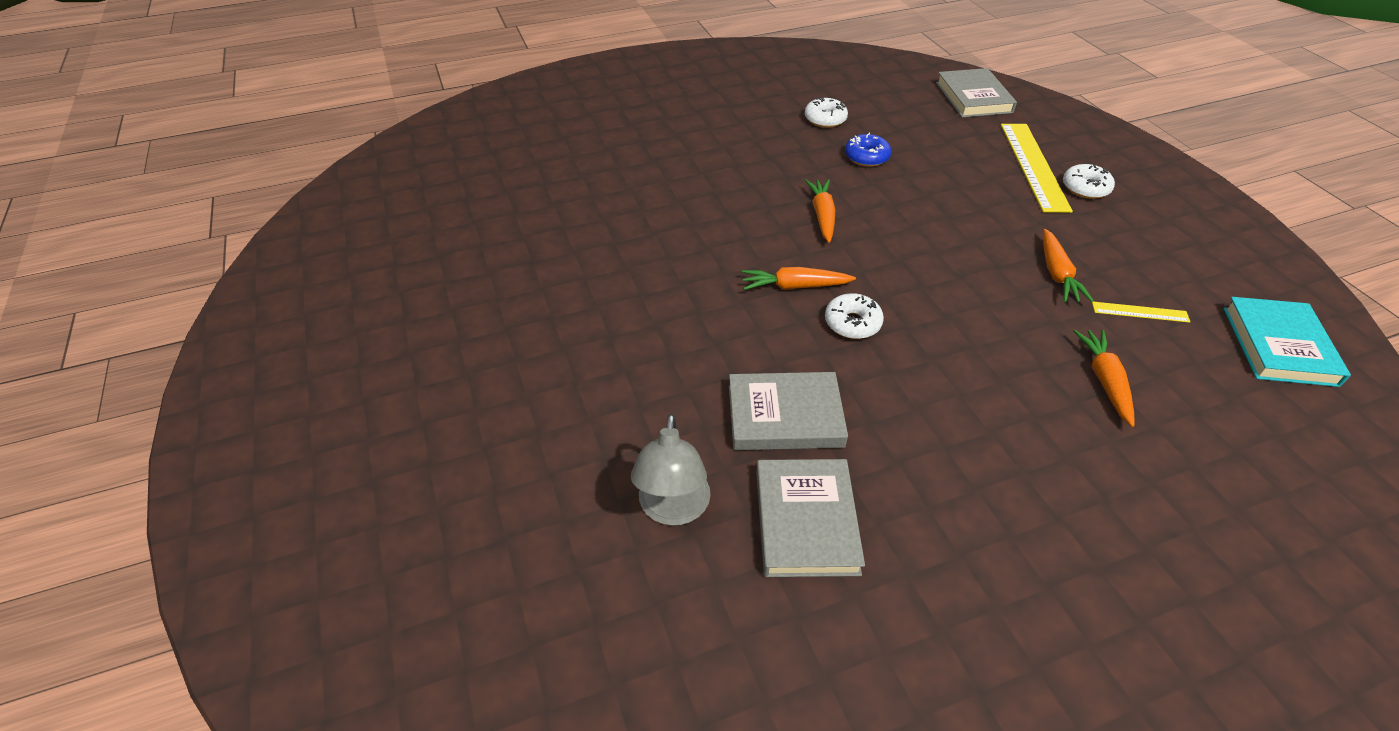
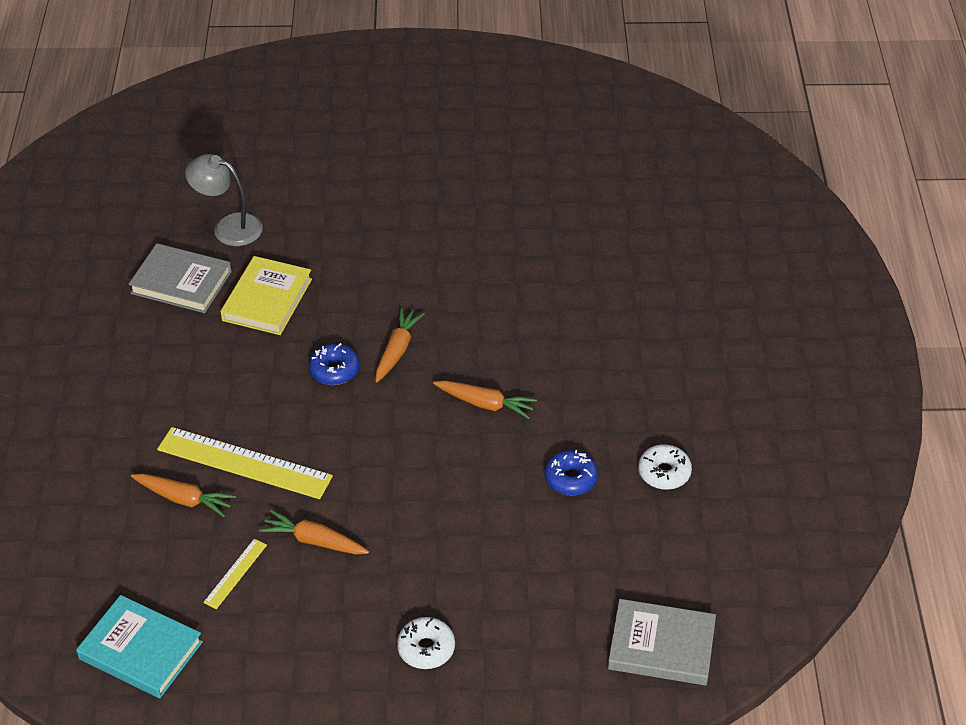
camera: 110 degrees right, 0 degrees up
(785, 416) = (267, 300): grey book -> yellow book
(852, 323) = (334, 370): white donut -> blue donut
(1033, 166) = (488, 624): yellow ruler -> yellow ruler (244, 463)

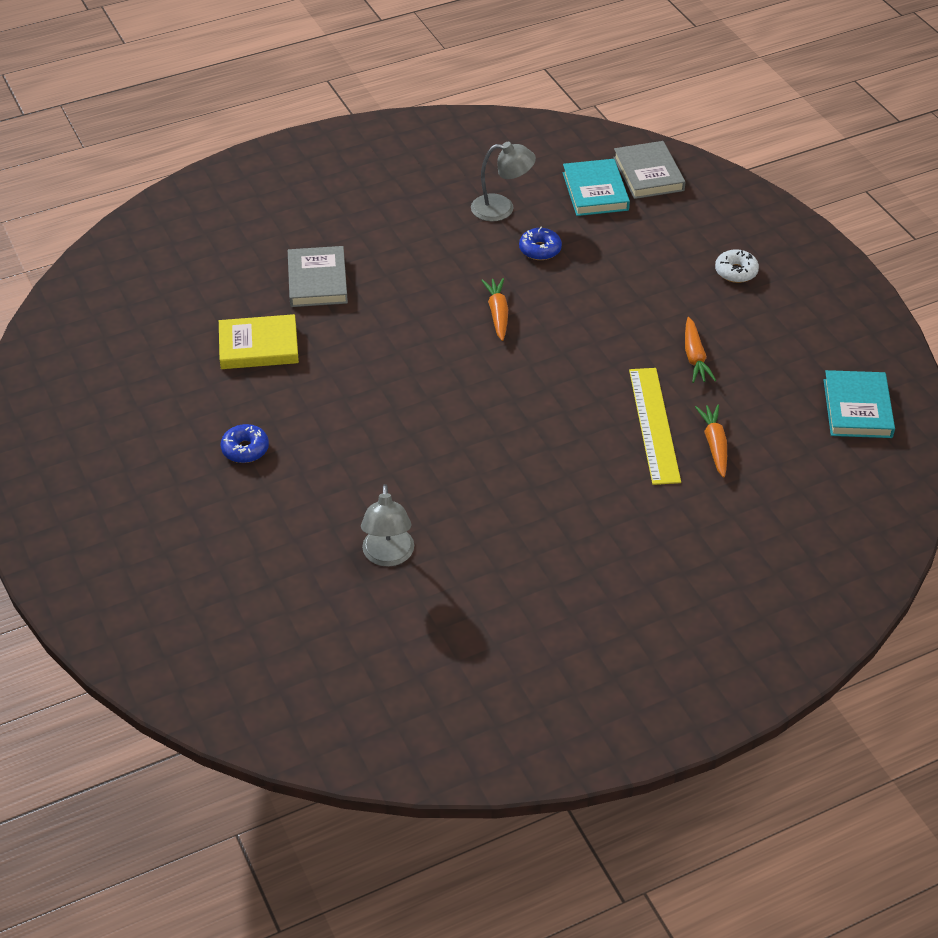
camera: 115 degrees left, 0 degrees up
(181, 282) = (483, 557): grey book -> grey book (317, 281)
(235, 573) = (755, 387): yellow ruler -> none
(267, 300) = (467, 487): yellow book -> yellow book (259, 346)
(334, 370) = (521, 411): blue donut -> blue donut (245, 449)
(397, 350) = (473, 382): orange carrot -> none
(652, 575) = (595, 191): none -> turquoise book
(664, 473) = (502, 208): white donut -> grey lamp

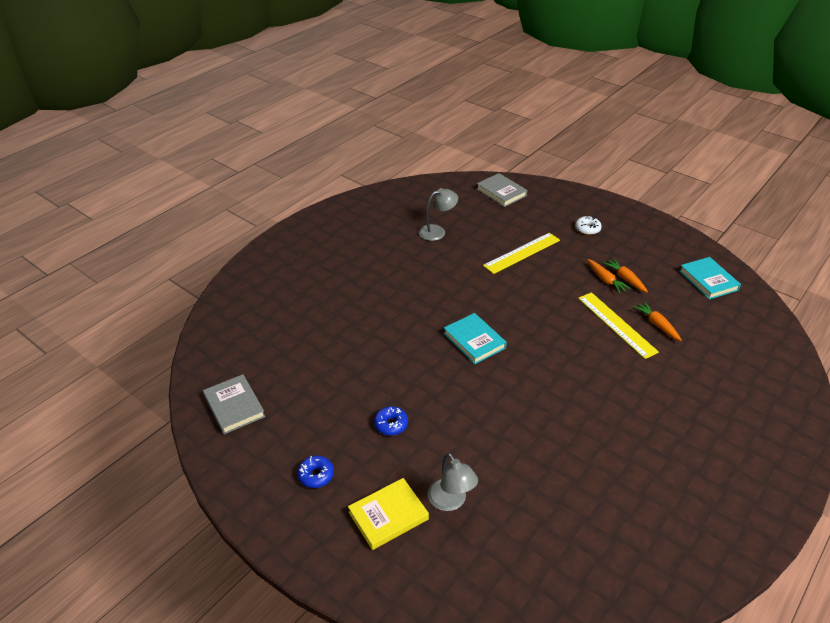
camera: 25 degrees left, 5 degrees down
(259, 346) = (352, 355): yellow book -> yellow book (388, 516)
(317, 281) = (360, 303): grey book -> grey book (234, 406)
(388, 556) = (533, 461): grey lamp -> grey lamp (451, 501)
(497, 313) = (481, 289): orange carrot -> orange carrot (625, 279)
(540, 250) = (476, 247): blue donut -> blue donut (316, 475)
(595, 191) = (481, 208): turquoise book -> turquoise book (474, 341)
(602, 278) = (522, 253): none -> yellow ruler

